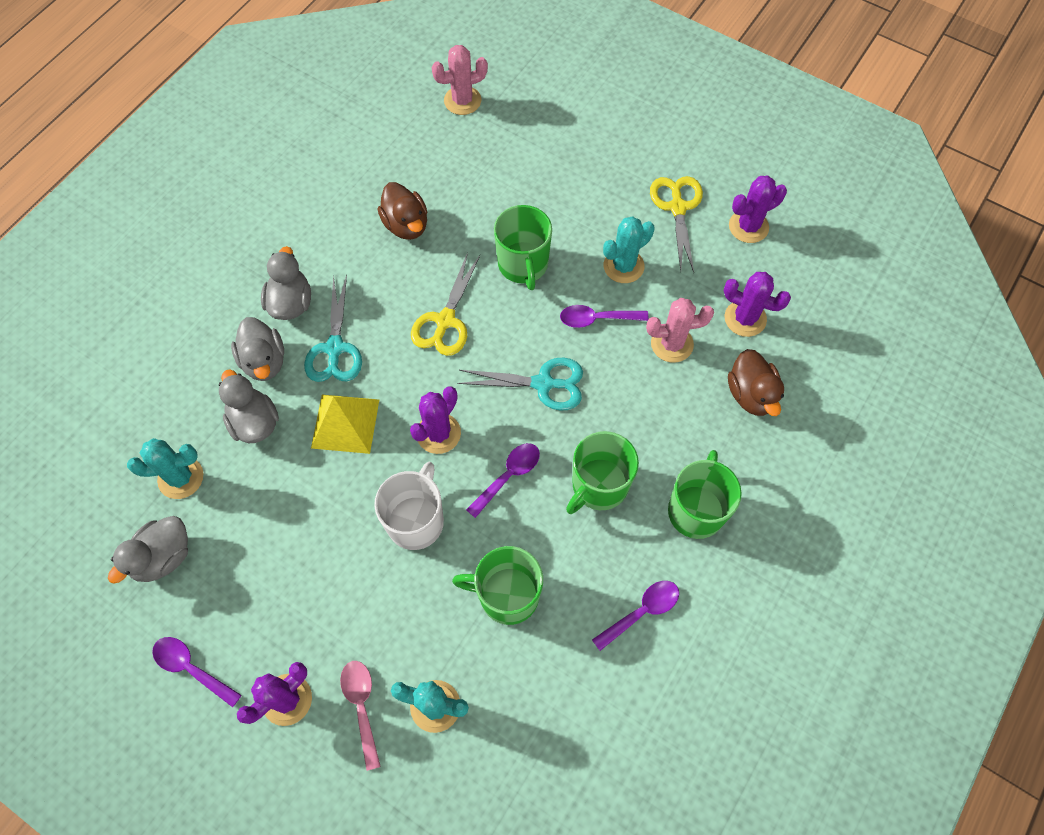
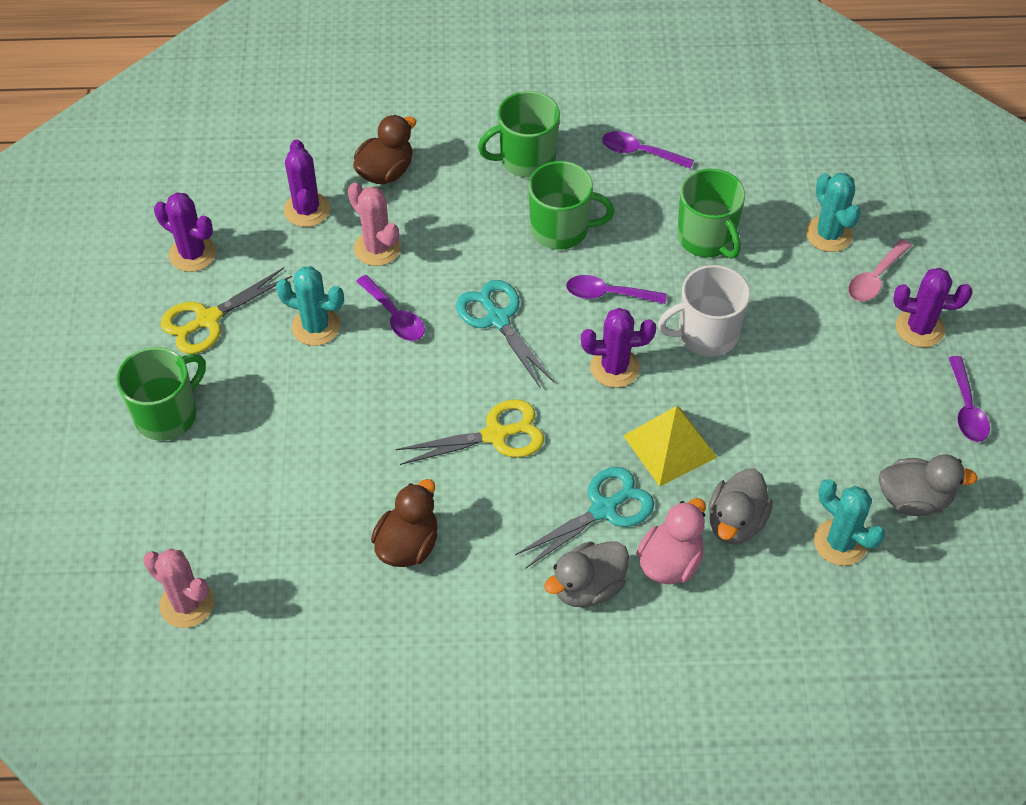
camera: 125 degrees left, 10 degrees down
(264, 361) = (670, 562): grey duck -> pink duck
(523, 265) = (378, 409): green mug -> green mug (167, 415)

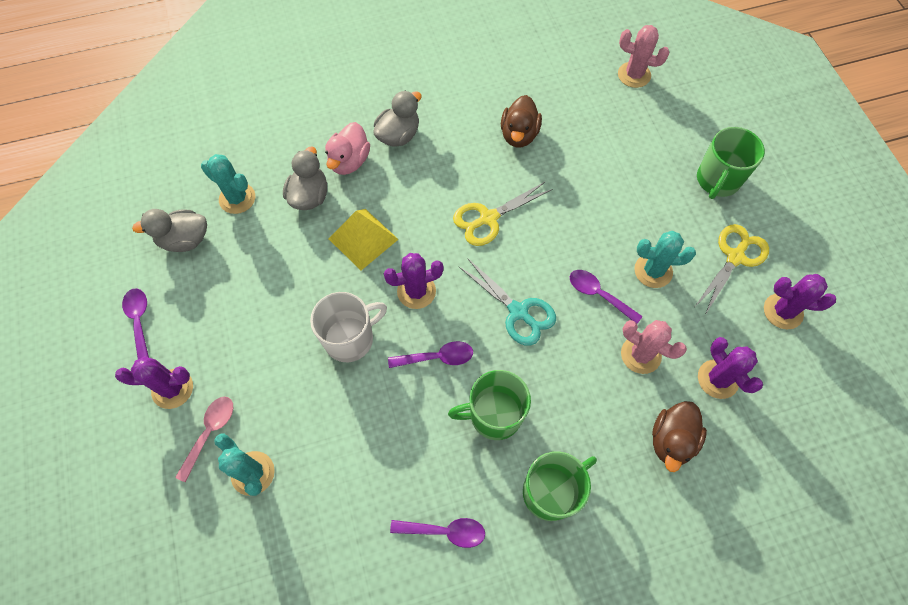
camera: 165 degrees right, 10 degrees up
(603, 509) = (400, 184): turquoise scissors -> none
(706, 238) = (364, 439): green mug -> none

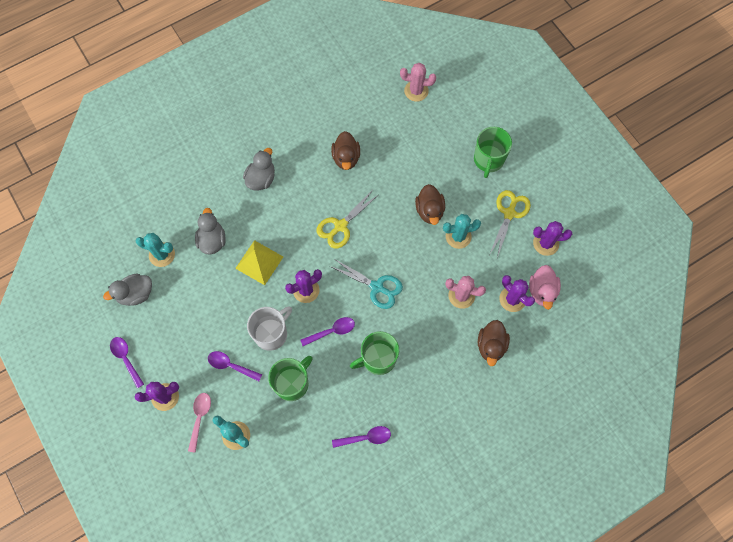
camera: 15 degrees left, 5 degrees up
(349, 161) = (232, 207): pink duck -> pink duck (542, 291)
(551, 491) = (424, 397): green mug -> green mug (292, 383)
(598, 294) = (426, 262): purple spoon -> purple spoon (231, 365)
(619, 227) = (429, 211): none -> brown duck

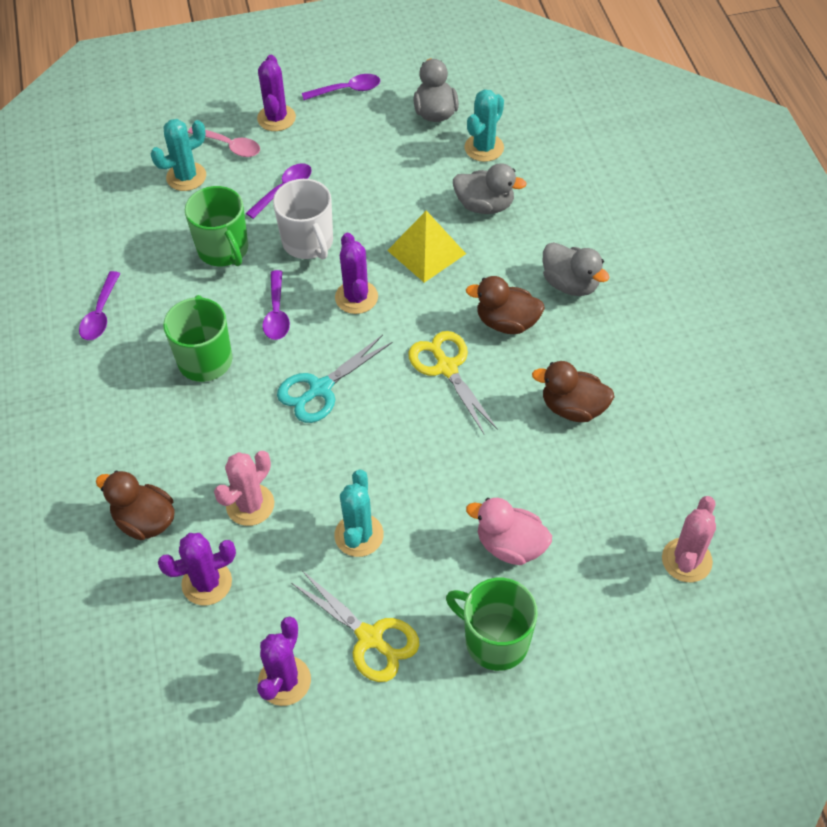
camera: 110 degrees right, 15 degrees down
(429, 211) = (425, 505): brown duck -> brown duck (506, 322)
(542, 291) = (198, 638): pink duck -> pink duck (510, 545)

